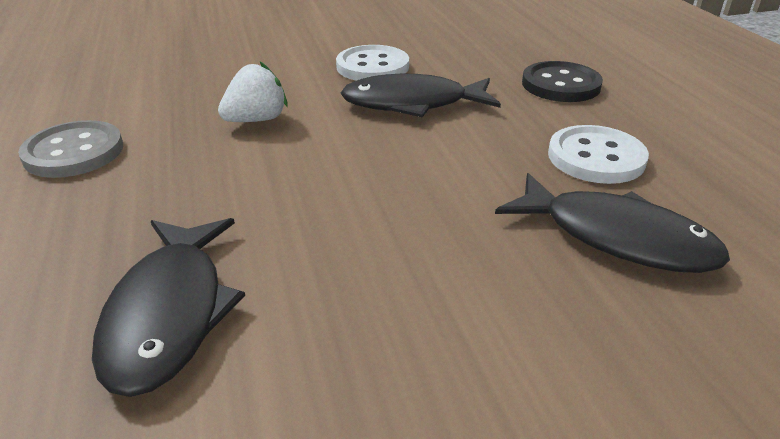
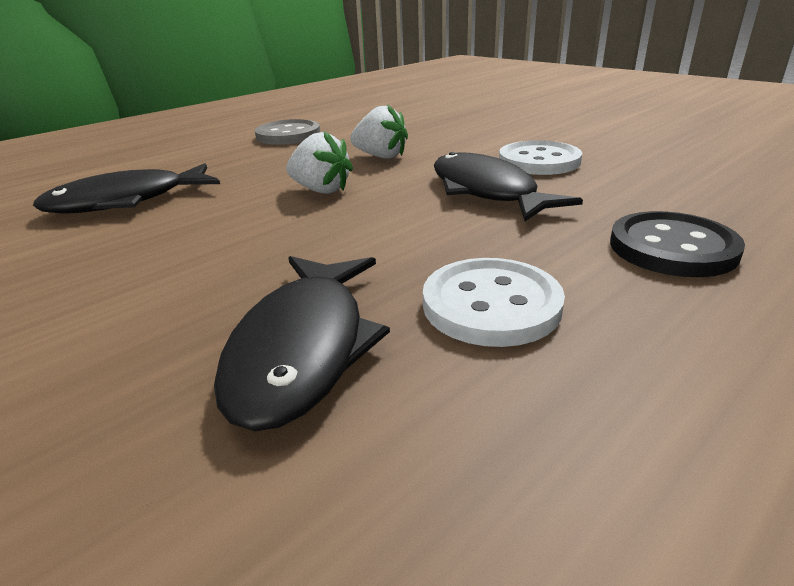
camera: 65 degrees right, 5 degrees down
(314, 171) = (321, 190): none -> white strawberry

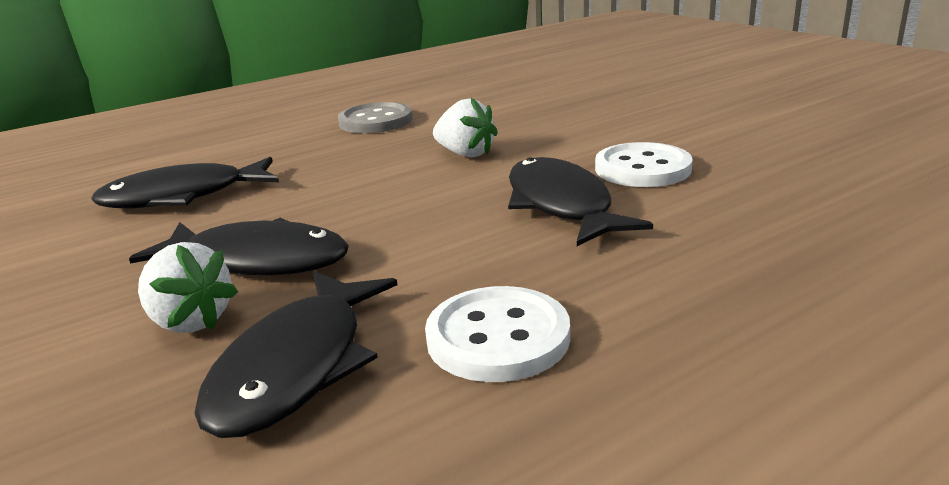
camera: 10 degrees right, 5 degrees down
(223, 252) = (258, 261): none -> black fish
(321, 190) = (383, 194): white strawberry -> white strawberry (190, 321)
(672, 248) = (730, 287): black button -> none

